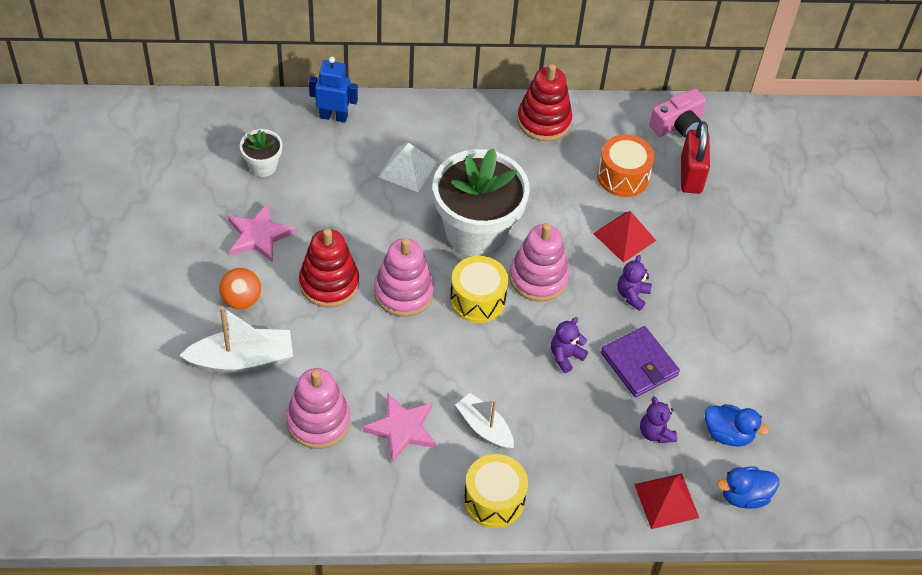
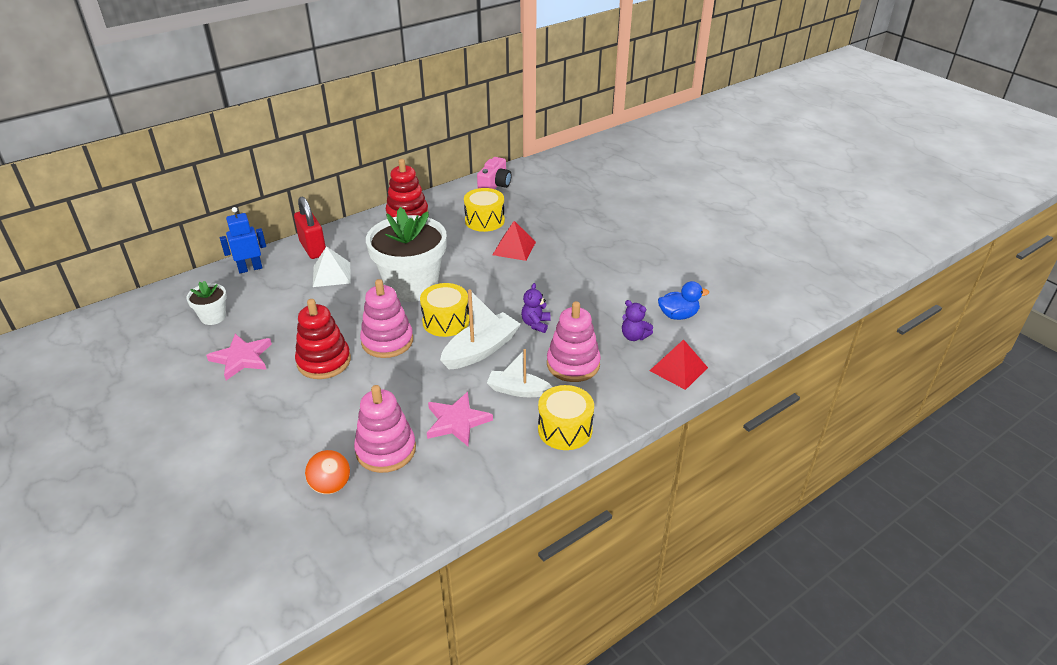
camera: 30 degrees left, 15 degrees down
(241, 300) = (257, 404): orange ball -> orange ball (331, 486)
(242, 360) = (287, 442): white boat -> white boat (481, 350)
(538, 278) = (477, 292): pink stacking toy -> pink stacking toy (573, 364)
(623, 176) = (484, 220): orange drum -> yellow drum
(632, 295) = (547, 274): purple teddy bear -> none
(639, 364) = (587, 306): purple wallet -> none
(691, 175) = (526, 204): red padlock -> red padlock (313, 248)
(744, 496) = (721, 342): blue duck -> none

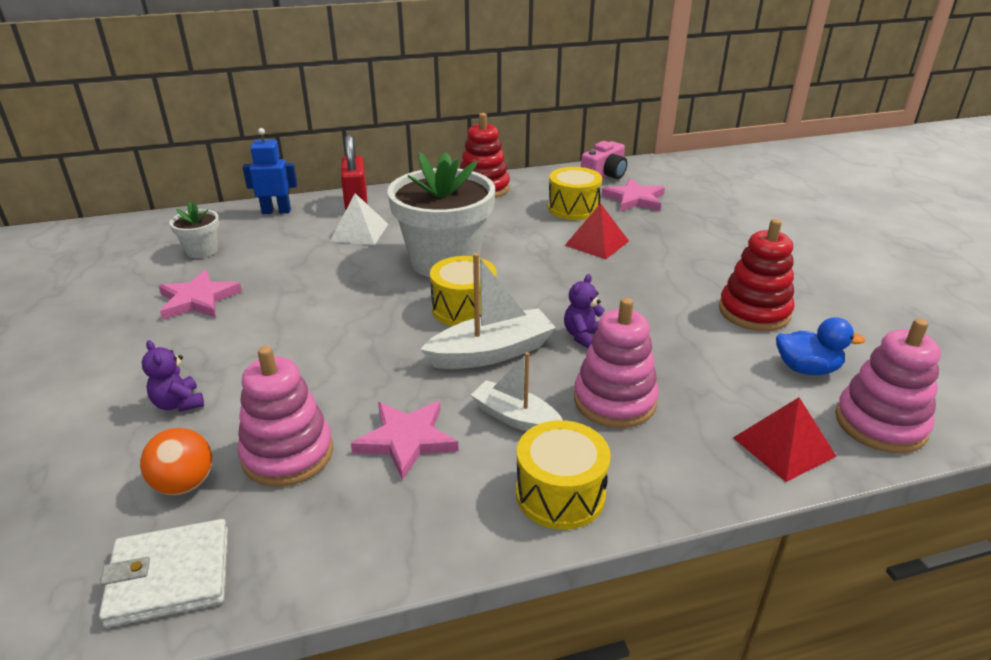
camera: 20 degrees right, 5 degrees down
(324, 361) = (286, 323): red stacking toy -> red stacking toy (754, 312)
(361, 538) = (170, 576): none -> white wallet
(387, 341) = (377, 316): pink stacking toy -> pink stacking toy (880, 424)
(525, 203) = (634, 199): none -> pink star
(634, 336) = (725, 383): purple teddy bear -> purple teddy bear (179, 403)

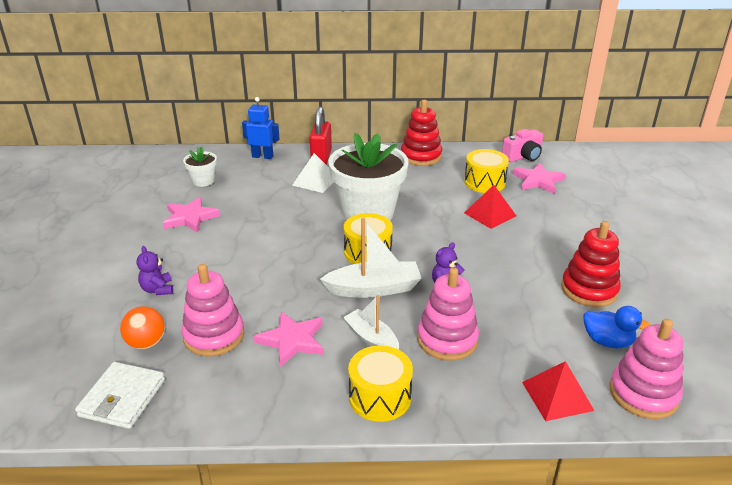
camera: 15 degrees right, 0 degrees up
(170, 576) = (122, 398): white wallet -> white wallet turned 75 degrees counterclockwise

